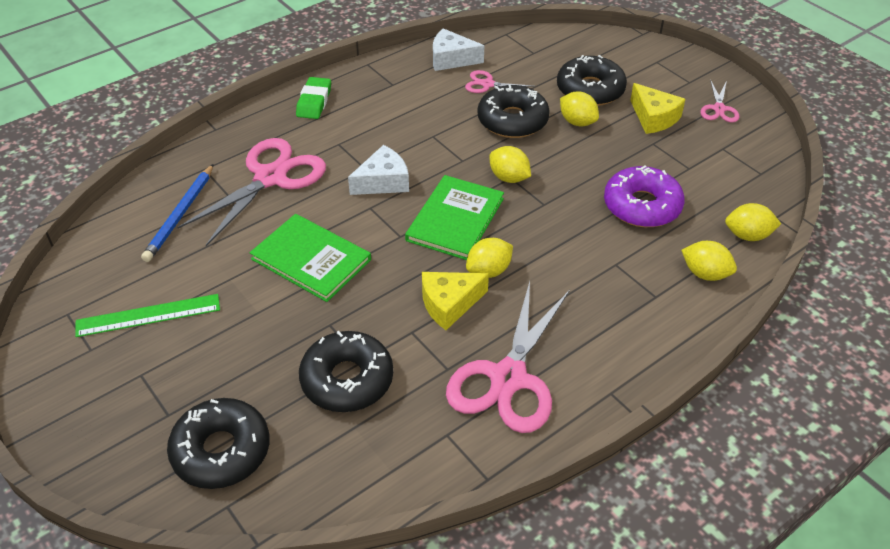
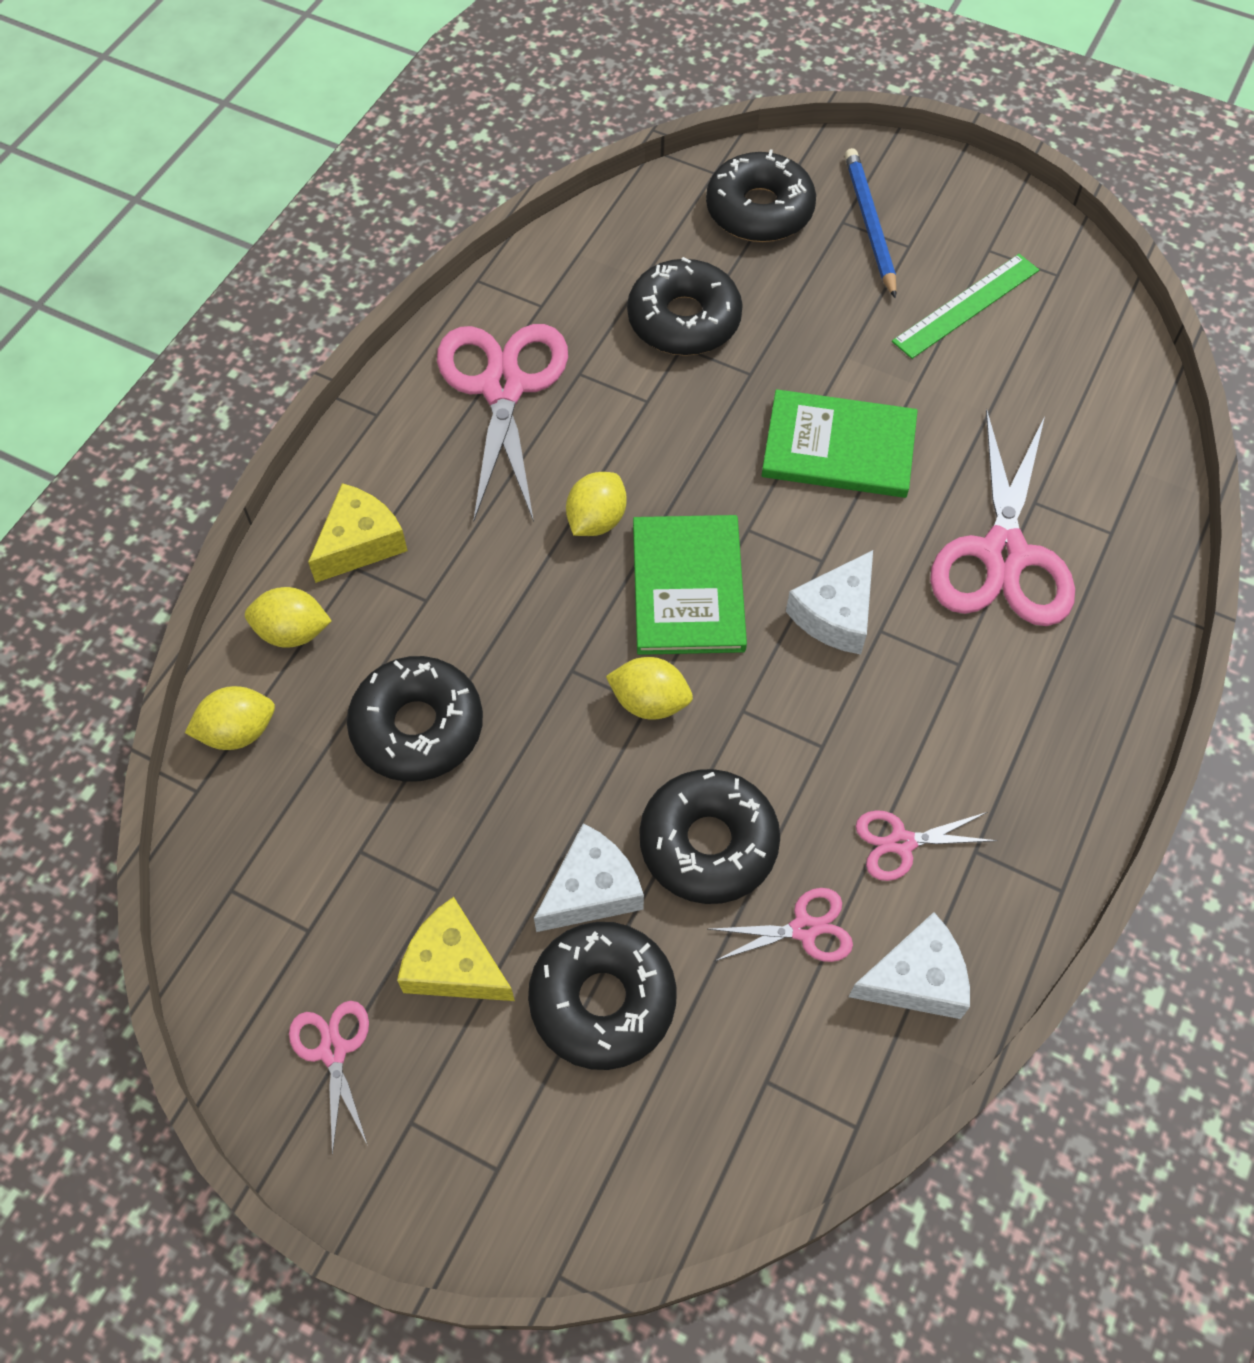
camera: 155 degrees right, 15 degrees up
(180, 215) = (1065, 445): blue pencil -> blue pencil (869, 224)
(314, 102) = (1073, 743): green eraser -> none
(423, 95) = (901, 843): none -> pink scissors
(449, 304) = (622, 453): yellow cheese -> yellow cheese (360, 543)
(577, 122) = (592, 890): yellow lemon -> white cheese
(642, 206) = (417, 727): purple donut -> black donut

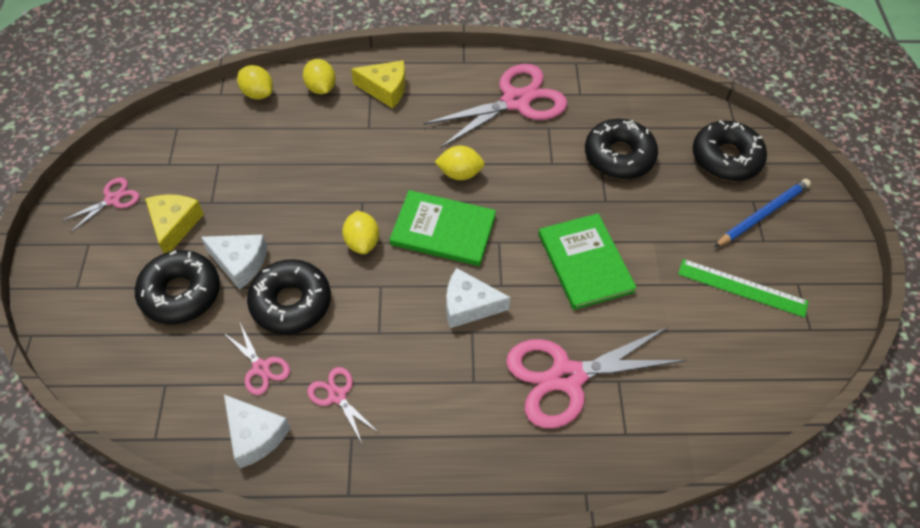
camera: 60 degrees right, 5 degrees down
(417, 727) = (295, 156): black donut -> none
(687, 587) = (443, 230): green book -> green book turned 45 degrees clockwise

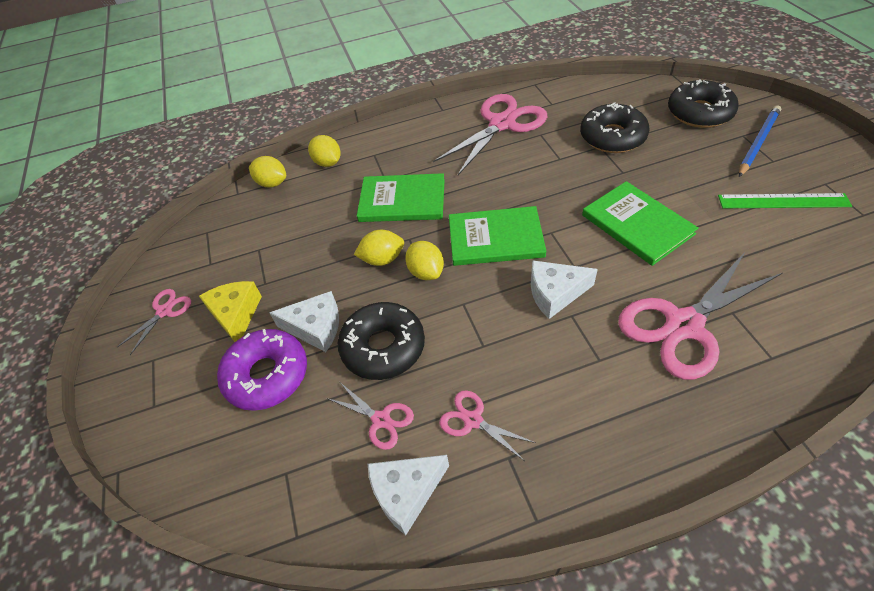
camera: 10 degrees left, 5 degrees down
(181, 293) = (267, 375): black donut -> purple donut
(255, 435) = (406, 493): white cheese -> white cheese turned 120 degrees clockwise
(374, 157) = (402, 200): none -> green book
(385, 89) = (385, 147): yellow cheese -> none
(459, 173) = (485, 190): yellow lemon -> yellow lemon (382, 259)

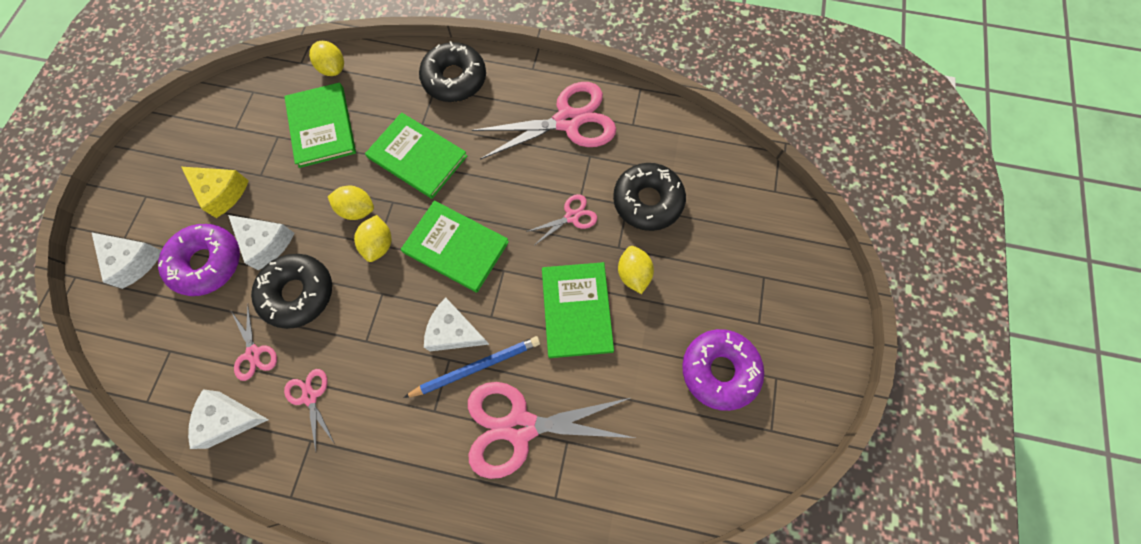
camera: 25 degrees right, 20 degrees up
(164, 311) = (177, 155): pink scissors -> pink scissors (572, 216)
(180, 419) = (133, 261): none -> white cheese
(236, 315) = (222, 193): yellow cheese -> yellow cheese turned 105 degrees clockwise
(295, 223) = (321, 126): none -> green book
(328, 163) = (391, 73): yellow lemon -> yellow lemon (633, 274)
(699, 113) = (753, 224): black donut -> black donut (454, 79)
(758, 142) = (768, 294): blue pencil -> blue pencil (476, 367)
(783, 201) = (719, 370): green ruler -> purple donut

